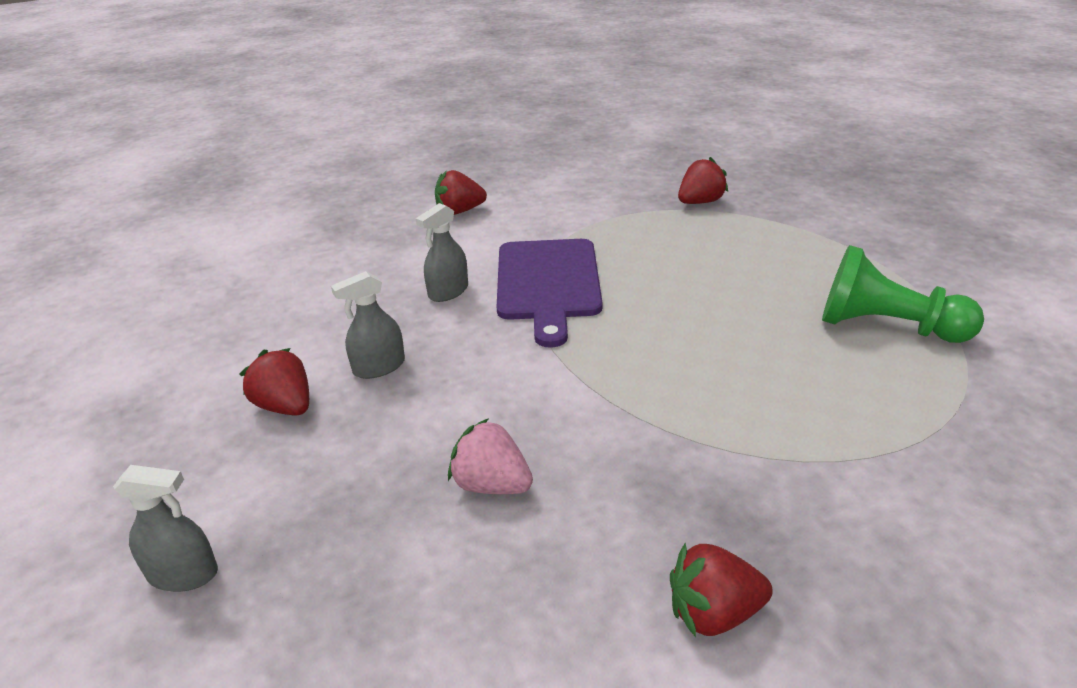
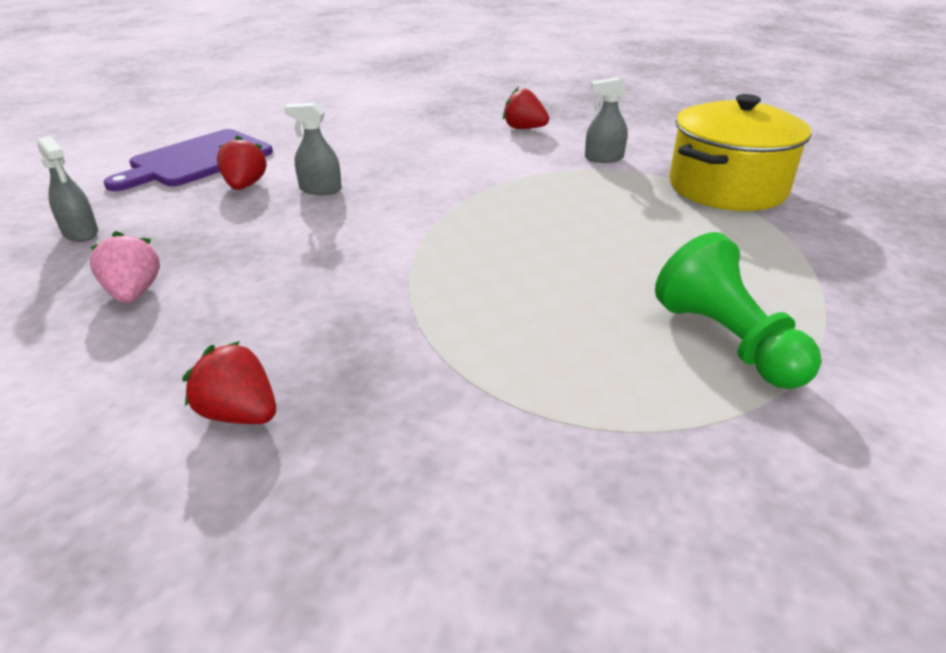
camera: 40 degrees right, 0 degrees up
(448, 291) = (430, 169): grey spray bottle -> grey spray bottle (604, 158)
(491, 485) = (262, 275): pink strawberry -> pink strawberry (134, 293)
(548, 283) = (501, 190): purple cutting board -> purple cutting board (197, 160)
(700, 202) = (727, 188): red strawberry -> yellow pot

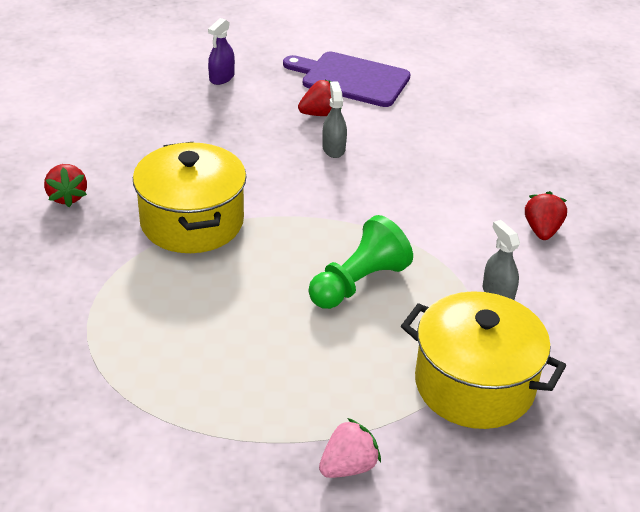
camera: 70 degrees right, 5 degrees up
(80, 233) = (221, 77): grey spray bottle -> purple spray bottle
(134, 293) = (162, 123): pink strawberry -> pink strawberry (348, 466)
(239, 414) = (67, 197): red strawberry -> red strawberry turned 150 degrees clockwise
(395, 299) = (192, 222): none -> yellow pot
(727, 341) = (194, 382): green pawn -> green pawn (358, 283)

